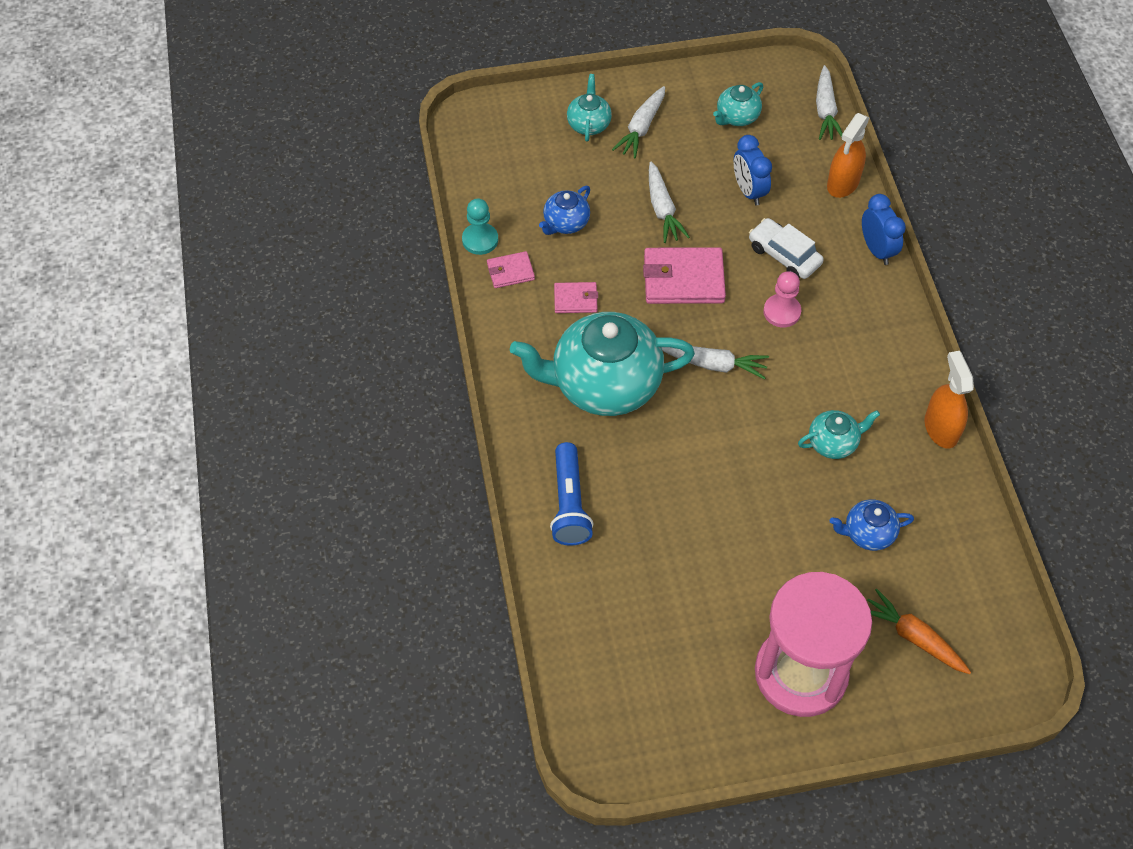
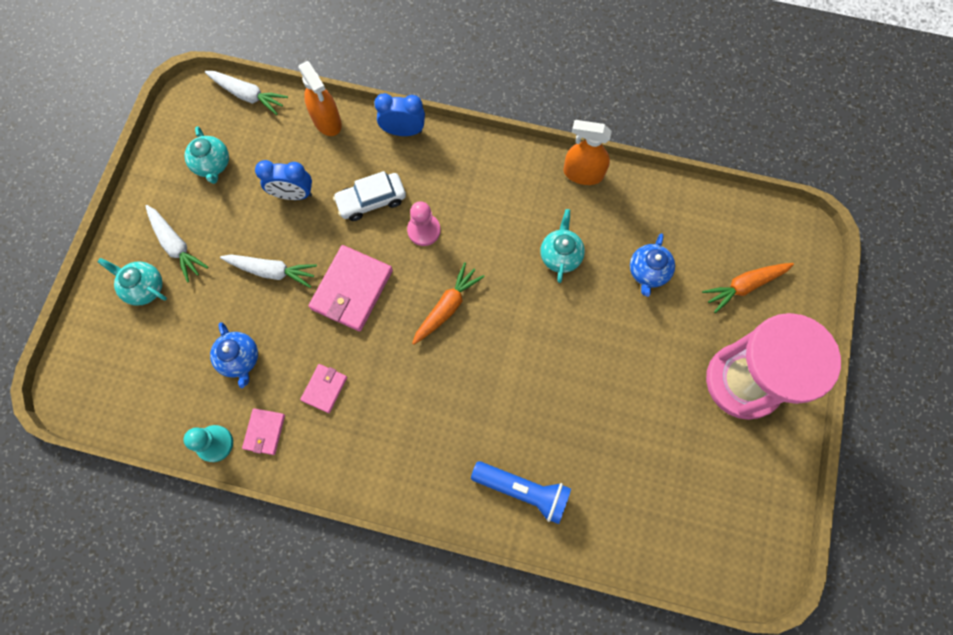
camera: 65 degrees left, 15 degrees up
(604, 385) = (422, 405): turquoise teapot -> none
(714, 364) = (447, 307): white carrot -> orange carrot

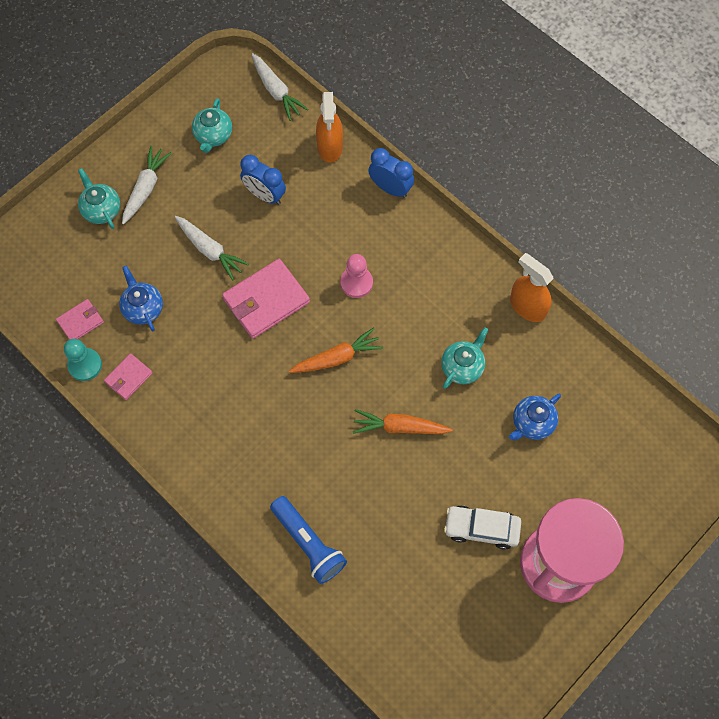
camera: 30 degrees right, 5 degrees down
(176, 245) = (146, 188): white carrot -> white carrot turned 150 degrees counterclockwise
(240, 359) = (143, 308): blue teapot -> blue teapot turned 150 degrees clockwise
(324, 389) = (196, 369): pink wallet -> pink wallet (80, 321)
(371, 201) = (327, 234): white car -> white car (481, 529)
(744, 286) = (613, 482): orange carrot -> orange carrot (400, 427)

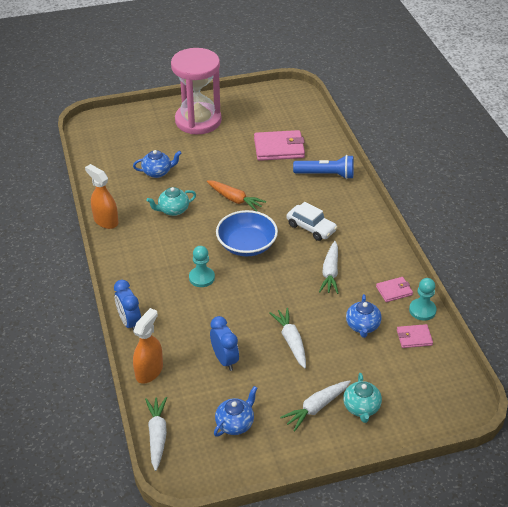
camera: 150 degrees left, 25 degrees down
(213, 136) = (235, 423): turquoise teapot -> blue teapot
(215, 367) = (330, 272): none -> white carrot
(266, 300) = (271, 294): pink wallet -> pink wallet (279, 148)
(308, 543) = (326, 175): blue flashlight -> blue flashlight turned 105 degrees clockwise
(337, 358) = (246, 245): orange carrot -> blue bowl
(356, 283) = (201, 278): pink pawn -> turquoise pawn
(481, 529) = (226, 146): white car -> white car (311, 228)
(527, 306) = (106, 221): orange spray bottle -> orange spray bottle turned 150 degrees clockwise

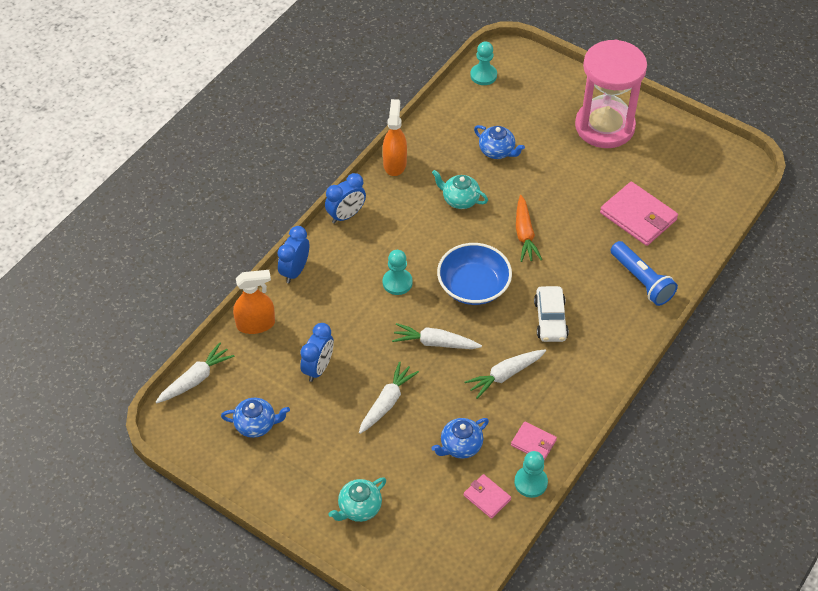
camera: 50 degrees right, 10 degrees up
(92, 142) = (483, 75): none -> turquoise pawn
(116, 269) = (346, 215): none -> blue clock
(316, 407) = (327, 473): white carrot -> white carrot (435, 343)

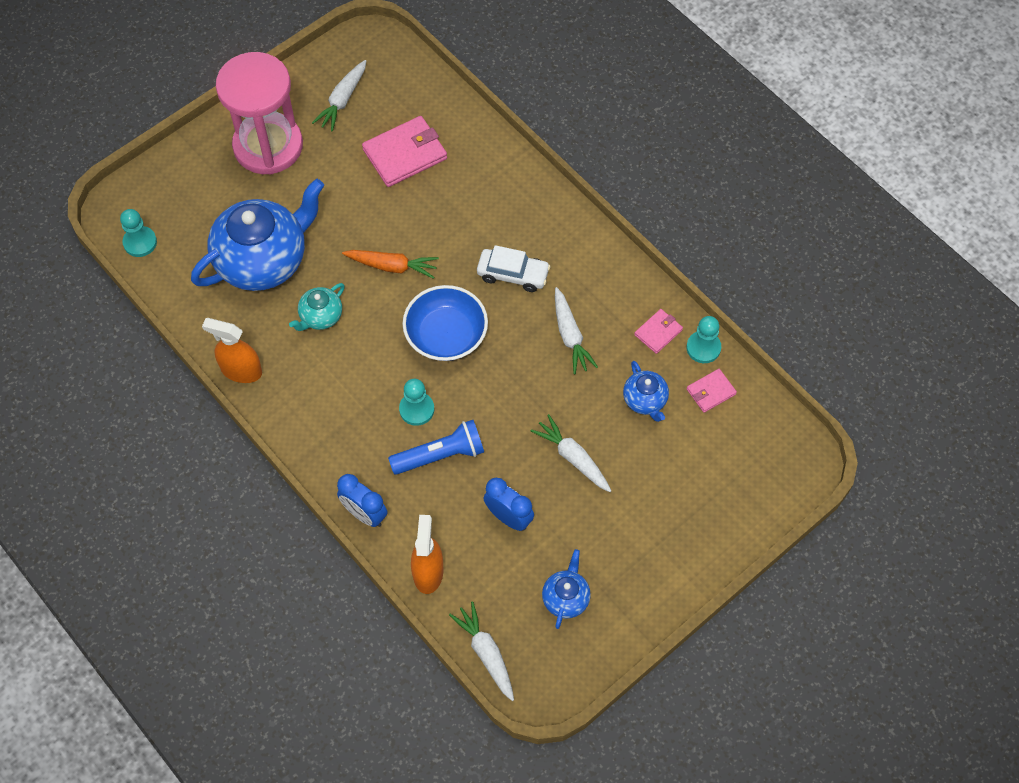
camera: 75 degrees left, 10 degrees up
(346, 215) = (301, 440): blue clock -> none
(359, 508) = (695, 515): turquoise teapot -> none
(435, 343) = (509, 391): white carrot -> white carrot (342, 100)
(497, 151) = (263, 260): blue teapot -> blue teapot, size x2.19
(641, 280) = (489, 177): blue flashlight -> blue flashlight (440, 455)

